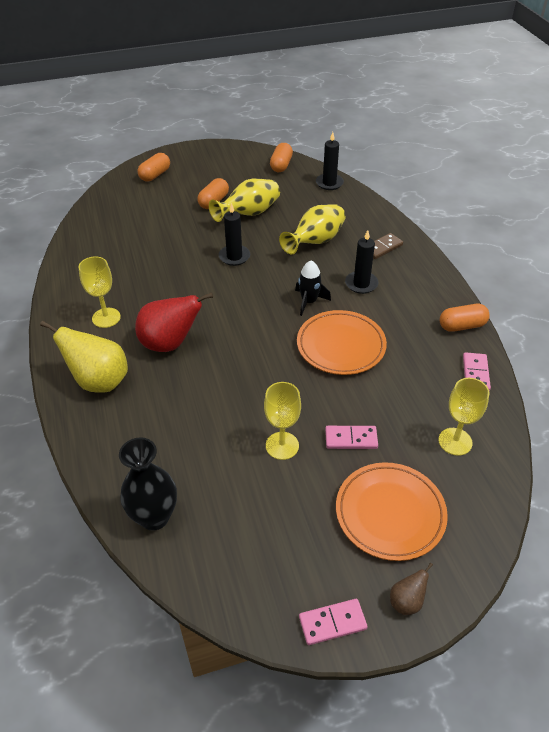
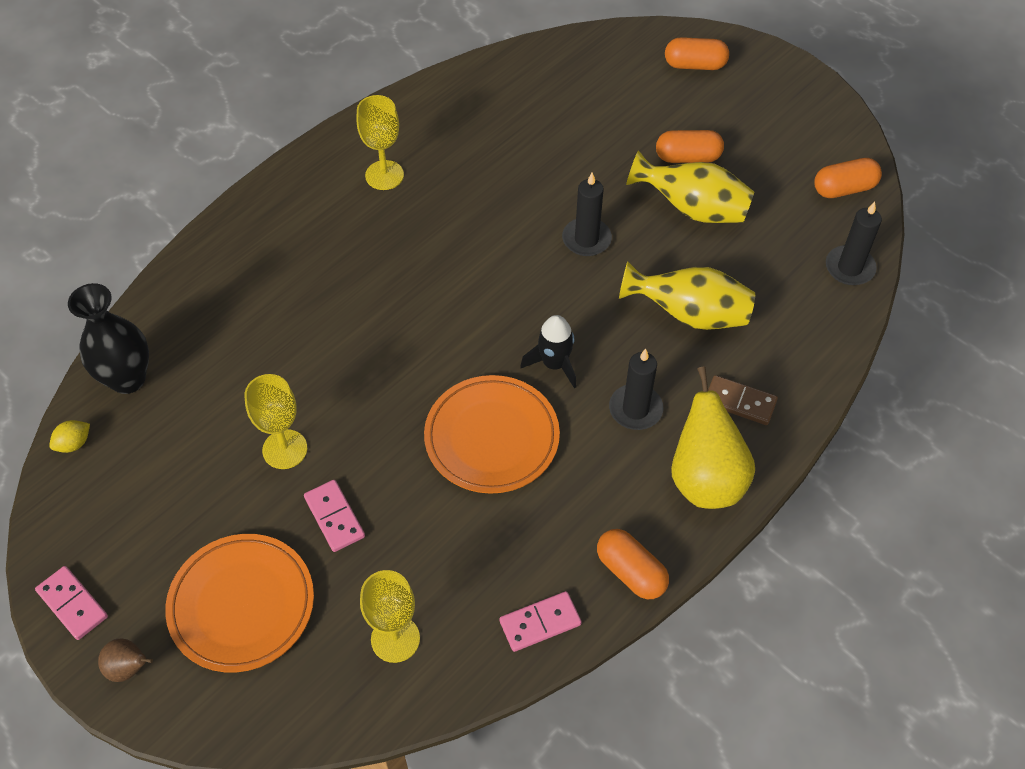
camera: 60 degrees right, 10 degrees up
(99, 381) = (282, 227): yellow pear -> yellow pear (705, 479)
(170, 343) = (381, 258): red pear -> none
(187, 573) = (74, 444): none -> yellow lemon

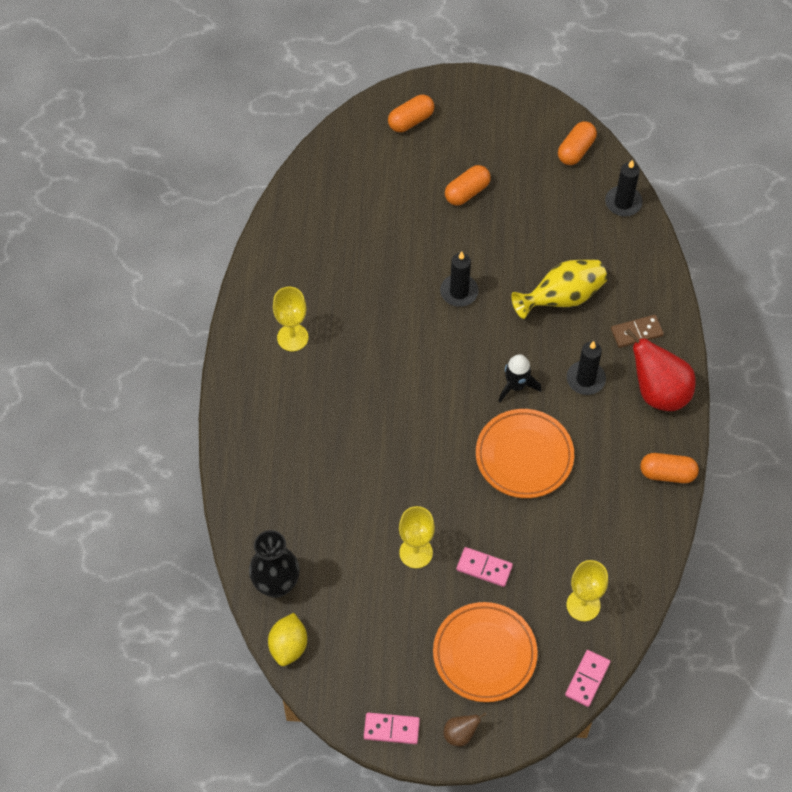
camera: 40 degrees left, 5 degrees up
(74, 444) = (288, 646): yellow lemon -> yellow lemon, size x1.66
(540, 622) = (647, 537): pink domino -> pink domino (587, 679)
(692, 209) = (502, 226): yellow vase -> none
(705, 479) = (658, 392): yellow pear -> red pear

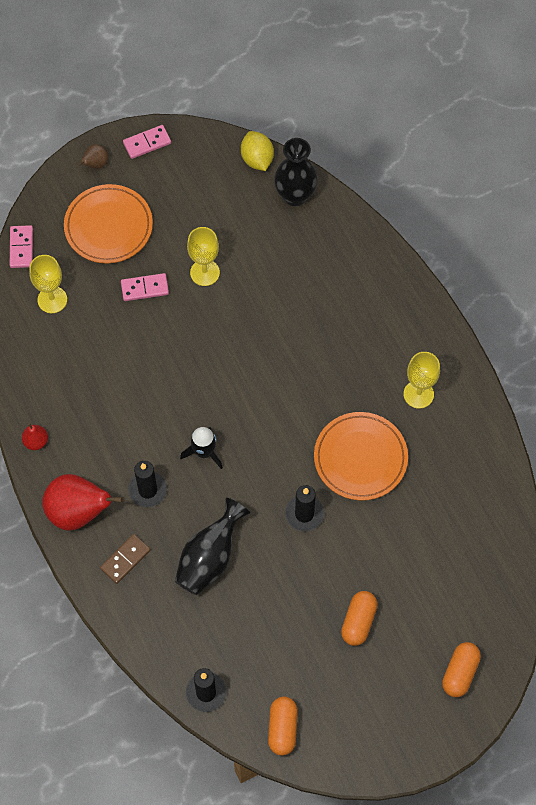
camera: 150 degrees right, 5 degrees up
(524, 456) = (163, 394): orange plate -> orange plate (360, 458)
(562, 298) = (210, 558): yellow vase -> black vase
(667, 473) = (36, 441): orange capsule -> red pear

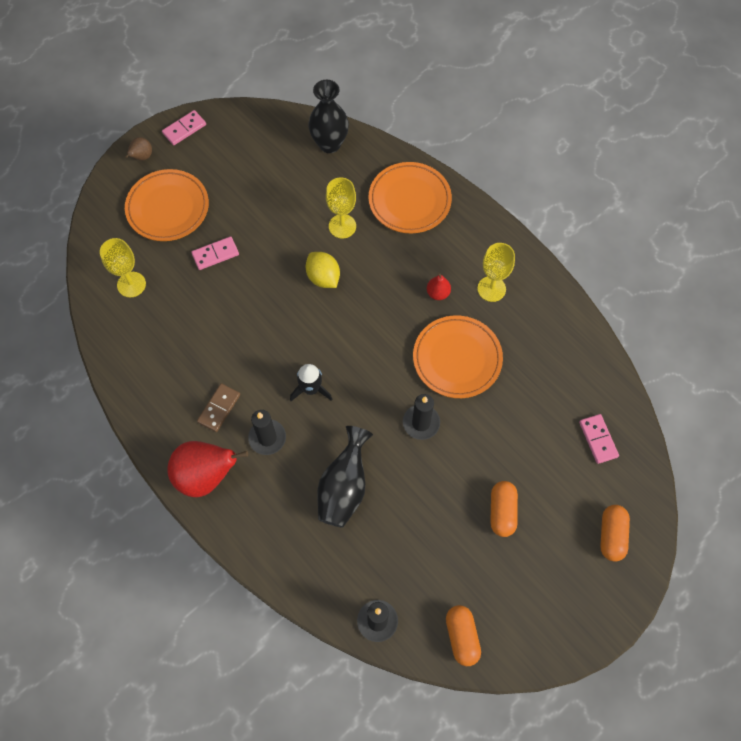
camera: 15 degrees left, 0 degrees up
(21, 248) = (91, 245): pink domino -> pink domino (598, 439)
(36, 441) = (148, 419): red pear -> red pear (438, 293)
(125, 559) = (263, 510): brown domino -> brown domino (219, 408)
(204, 272) = (267, 228): yellow goblet -> yellow goblet (342, 226)
(257, 159) = (287, 121): yellow lemon -> yellow lemon (323, 277)
(361, 278) = (409, 200): none -> orange plate

